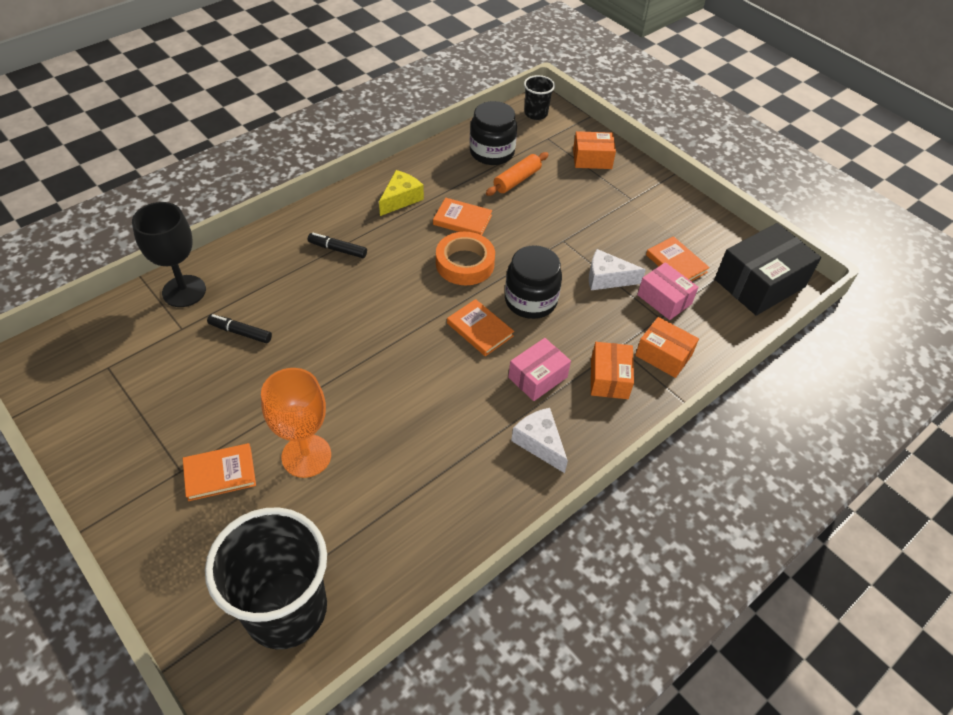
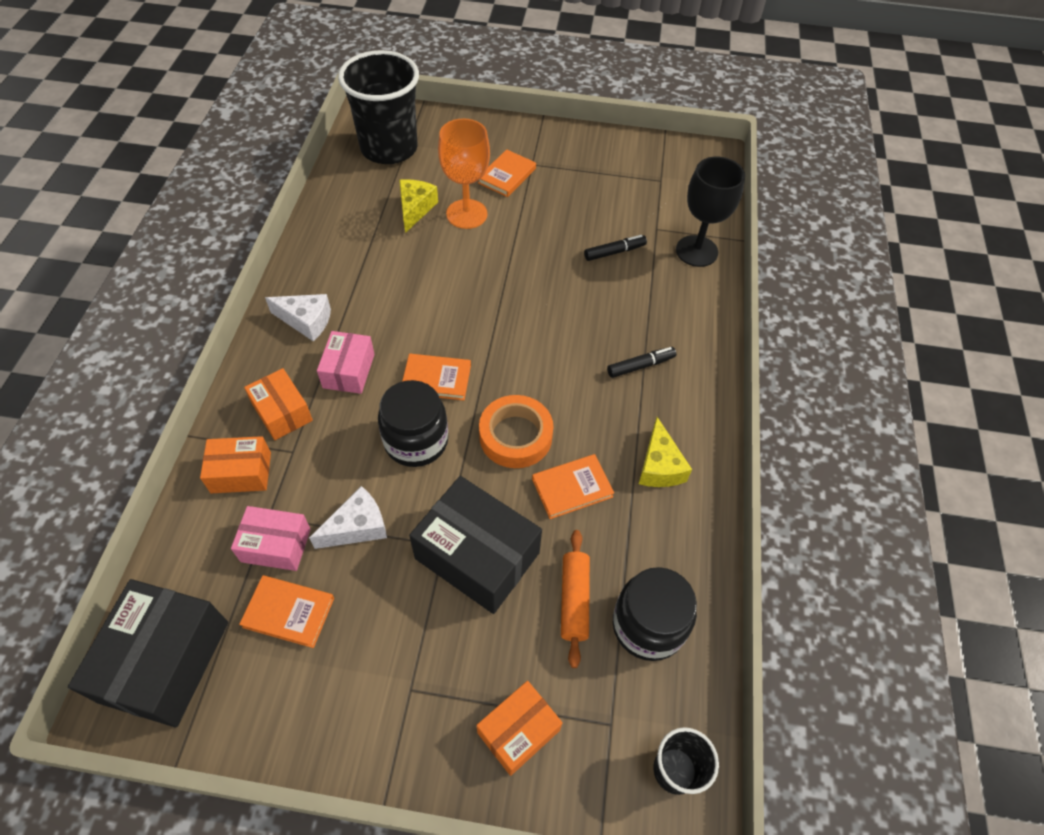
camera: 140 degrees right, 5 degrees up
(344, 497) = (415, 209): none -> yellow cheese
(549, 225) = (477, 555): none -> black box

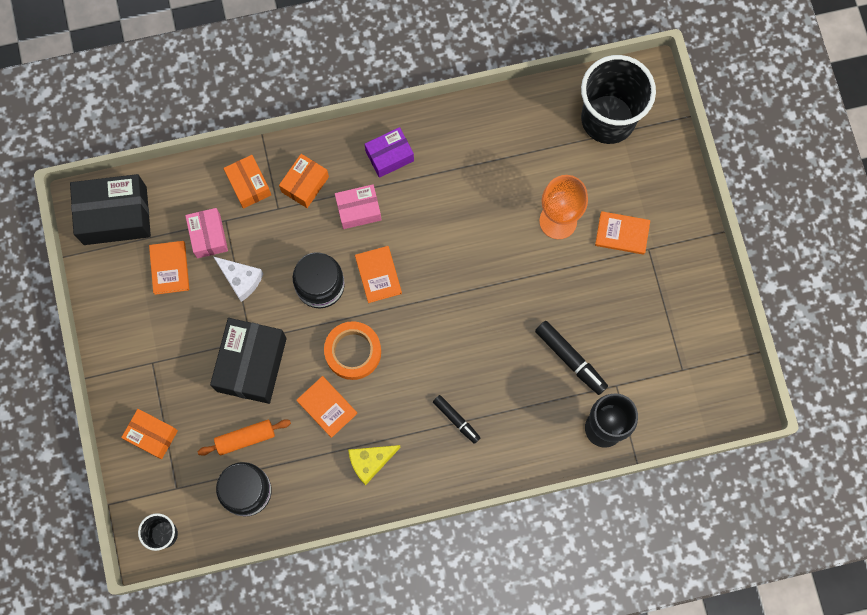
camera: 70 degrees right, 20 degrees up
(306, 321) = (389, 156): white cheese -> purple box
(415, 209) = (544, 177): yellow cheese -> none
(614, 252) = (570, 359): black marker -> black marker, size x1.53

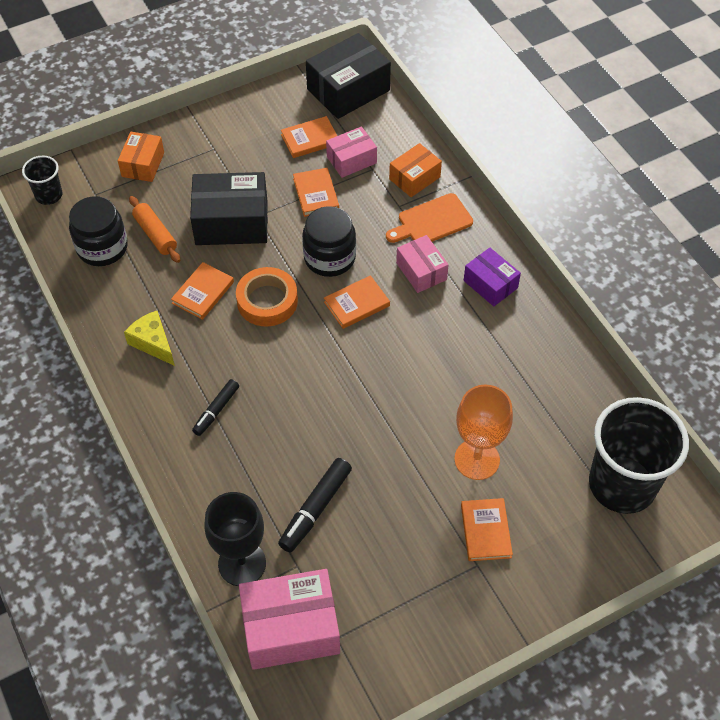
camera: 75 degrees right, 20 degrees down
(115, 215) = (348, 90): black box -> black box turned 75 degrees clockwise
(241, 279) = (316, 194): white cheese -> orange book
(305, 184) = (432, 221): orange box -> orange cutting board
(667, 402) = (291, 628): none -> pink box

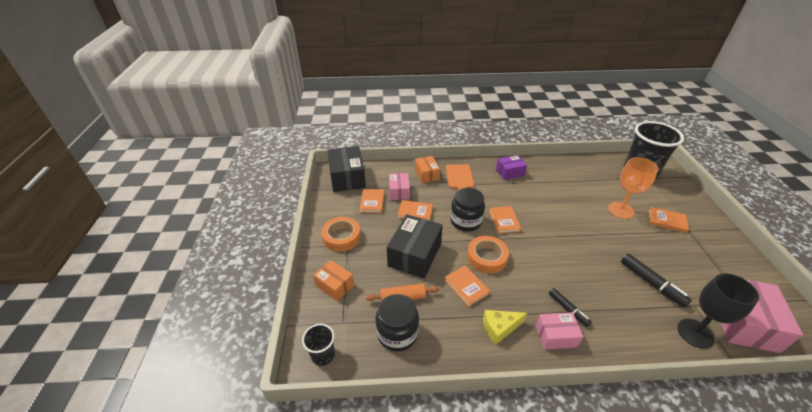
camera: 65 degrees left, 15 degrees down
(224, 136) = (341, 237): none -> orange tape
(421, 271) = (491, 191): pink box -> pink box (556, 336)

